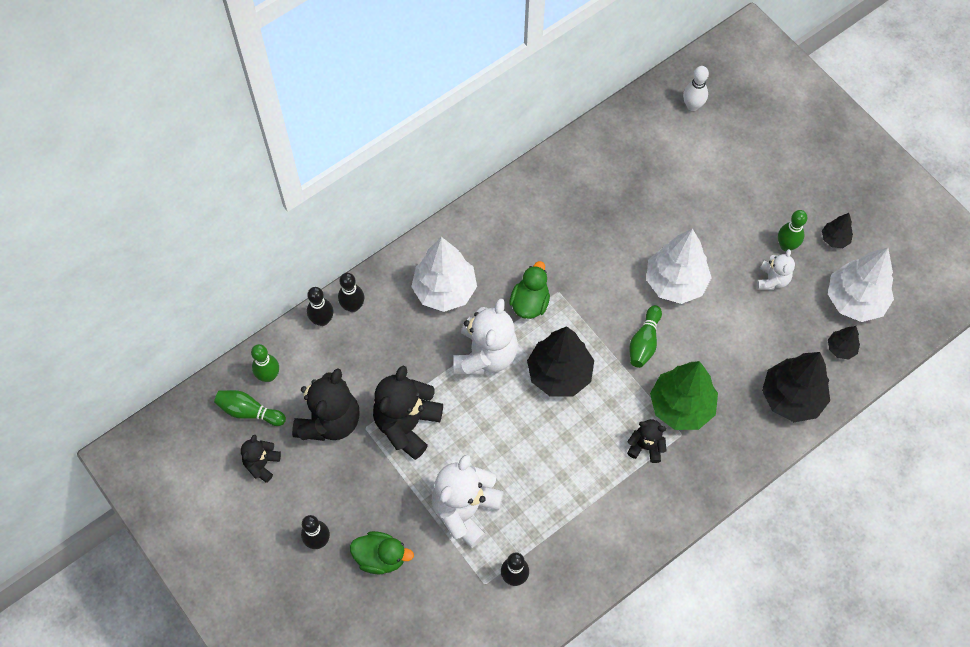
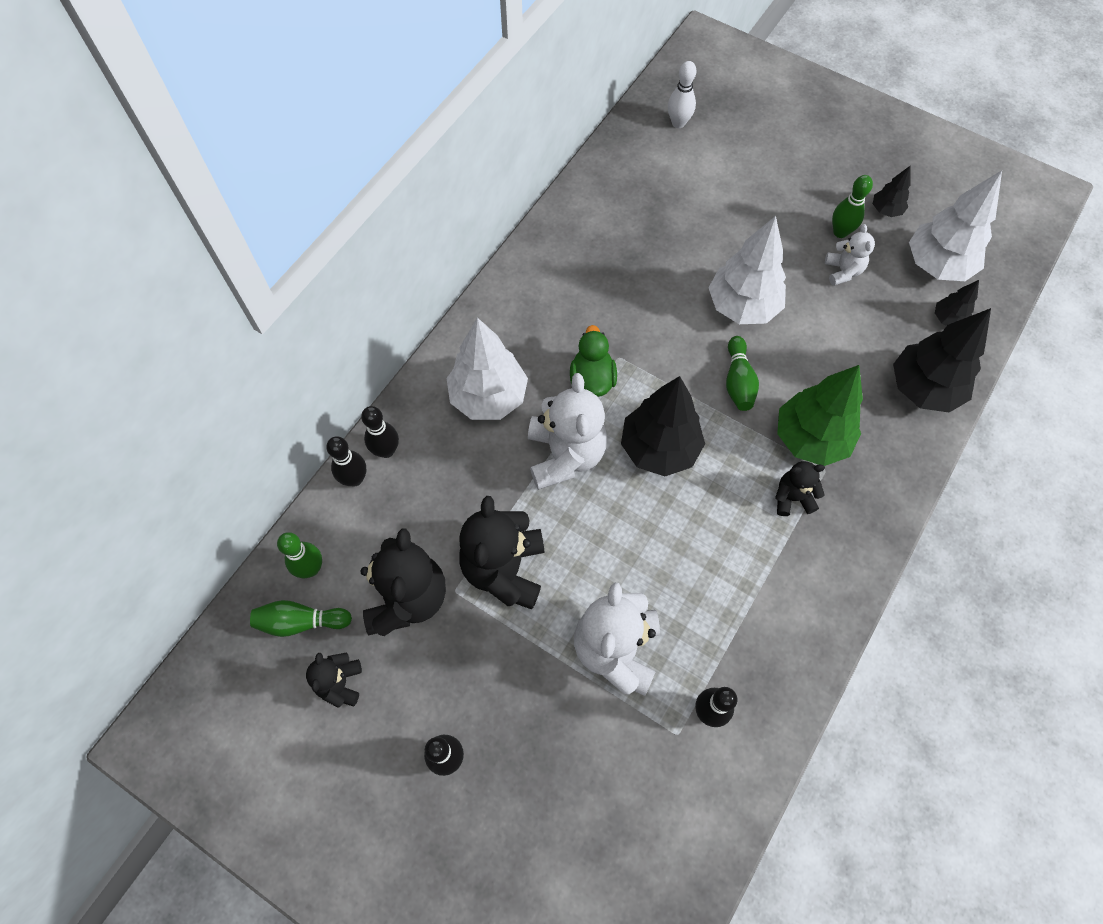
camera: 20 degrees left, 0 degrees up
(381, 557) = (535, 749): green duck -> none

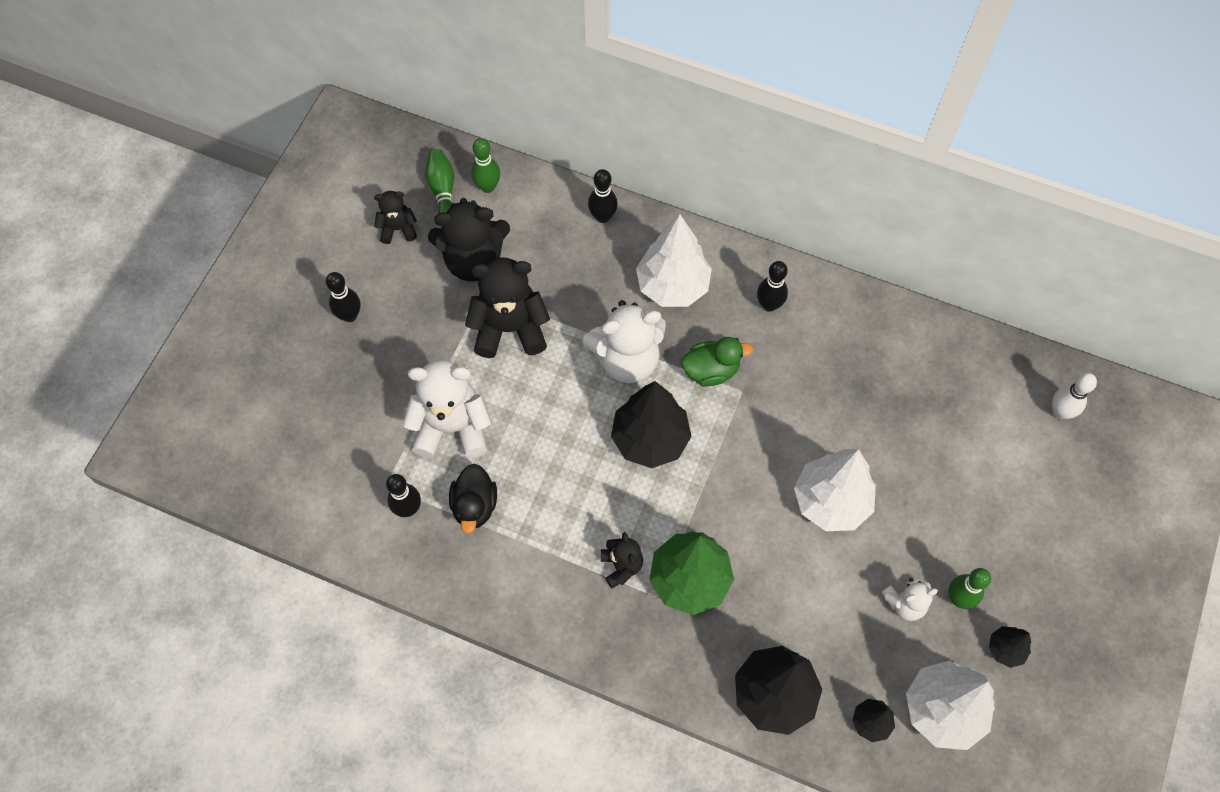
camera: 80 degrees right, 0 degrees up
(354, 479) = (571, 199): black bowling pin -> black bowling pin (769, 305)
(713, 636) = (474, 506): none -> black duck
(738, 381) = (740, 505): green bowling pin -> none

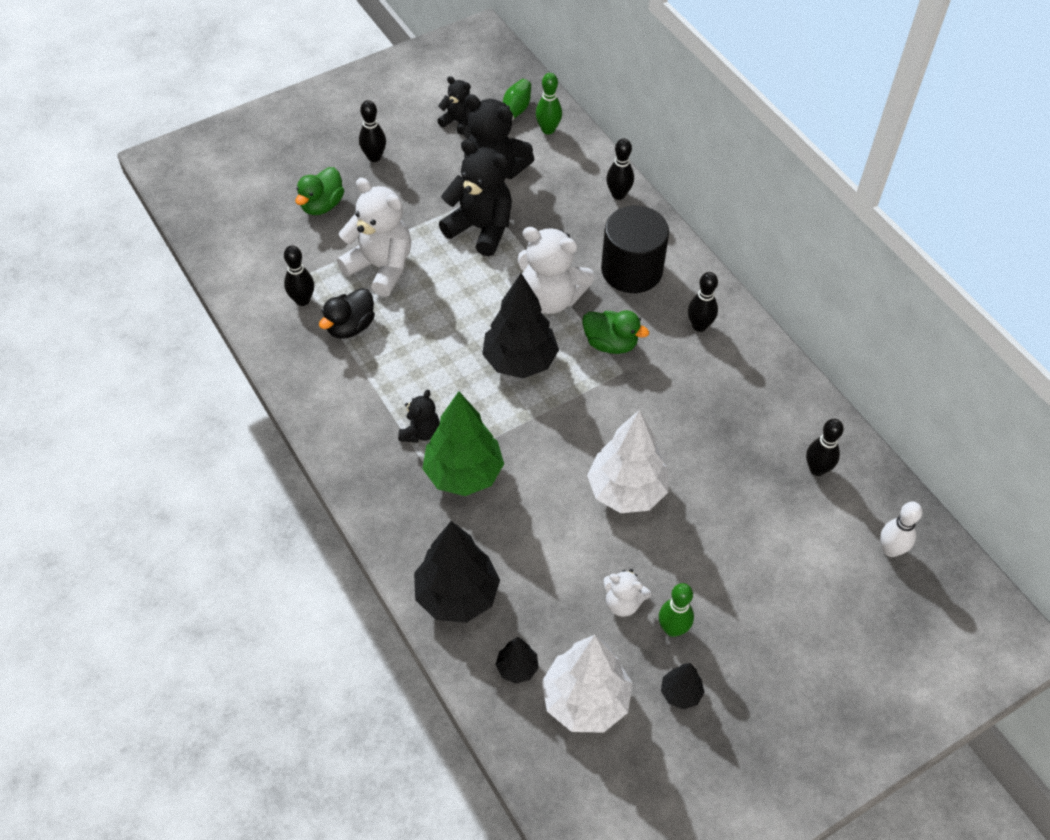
camera: 35 degrees right, 10 degrees down
(342, 398) = (322, 205): none -> green duck
(672, 286) = (632, 270): white tree -> black cylinder
(957, 378) = (817, 469): none -> black bowling pin

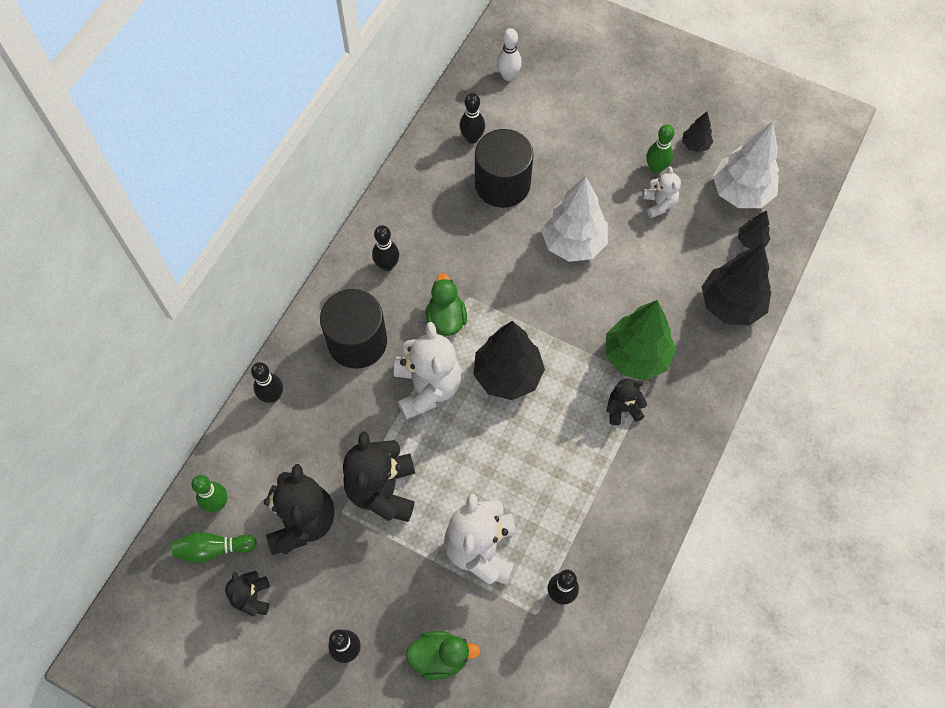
camera: 120 degrees left, 10 degrees up
(350, 326) = (561, 531): black duck -> none
(739, 466) = (502, 184): none -> black cylinder

